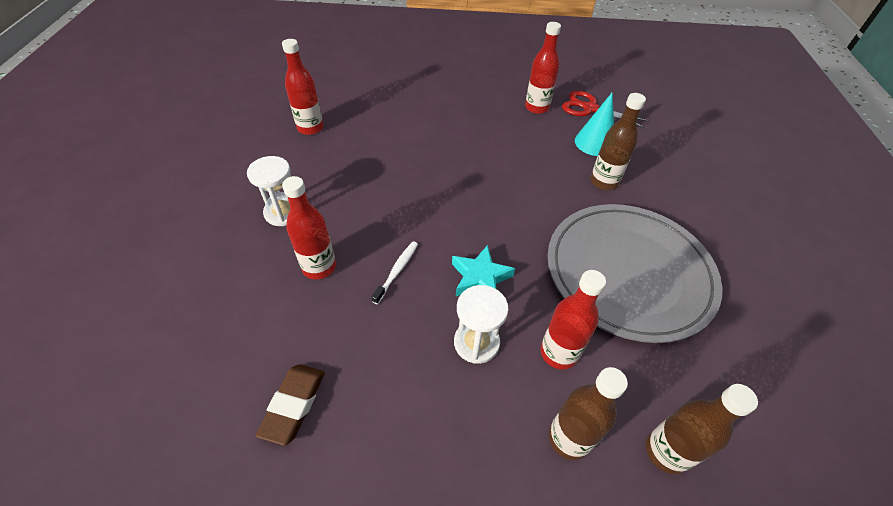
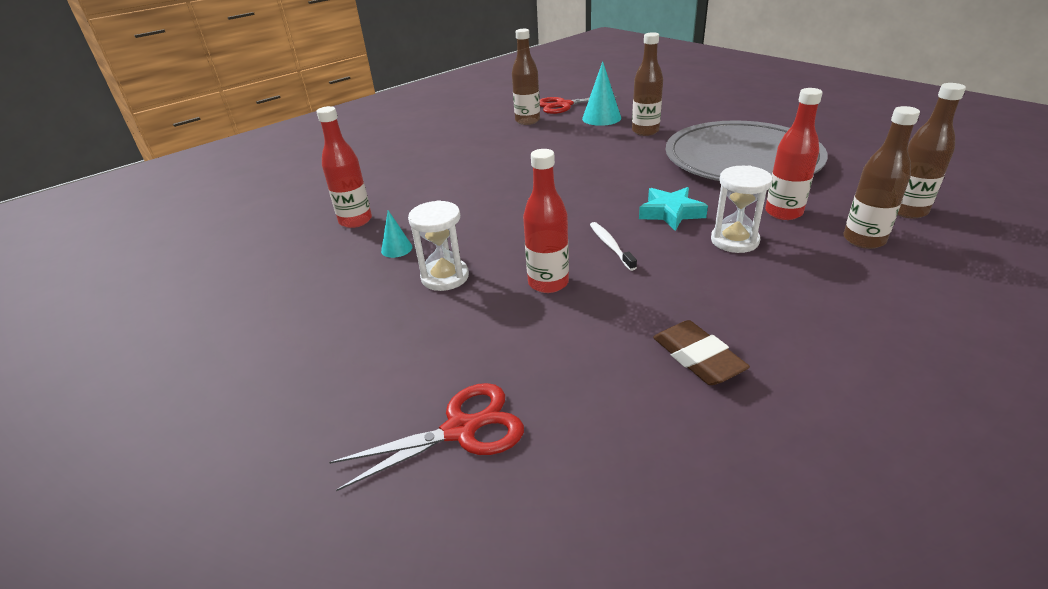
camera: 40 degrees left, 15 degrees down
(141, 324) = (461, 430): none -> red scissors
(295, 168) = (396, 249): none -> turquoise cone
(537, 108) = (527, 121): red bottle -> brown bottle

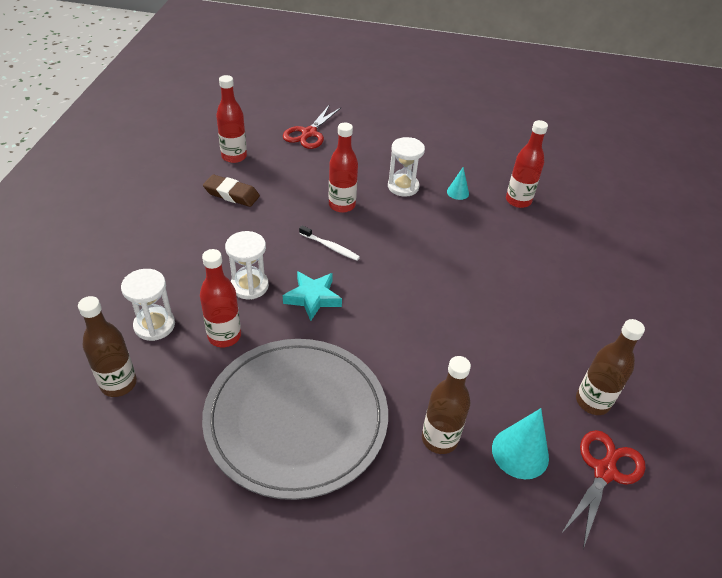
camera: 135 degrees right, 10 degrees up
(649, 437) = (234, 156): none -> red bottle
(863, 240) = (154, 325): brown bottle -> white hourglass

